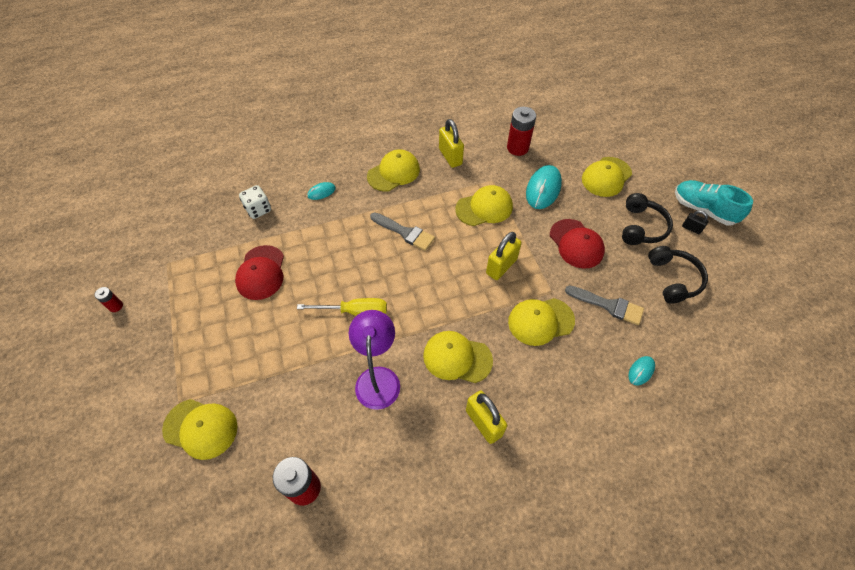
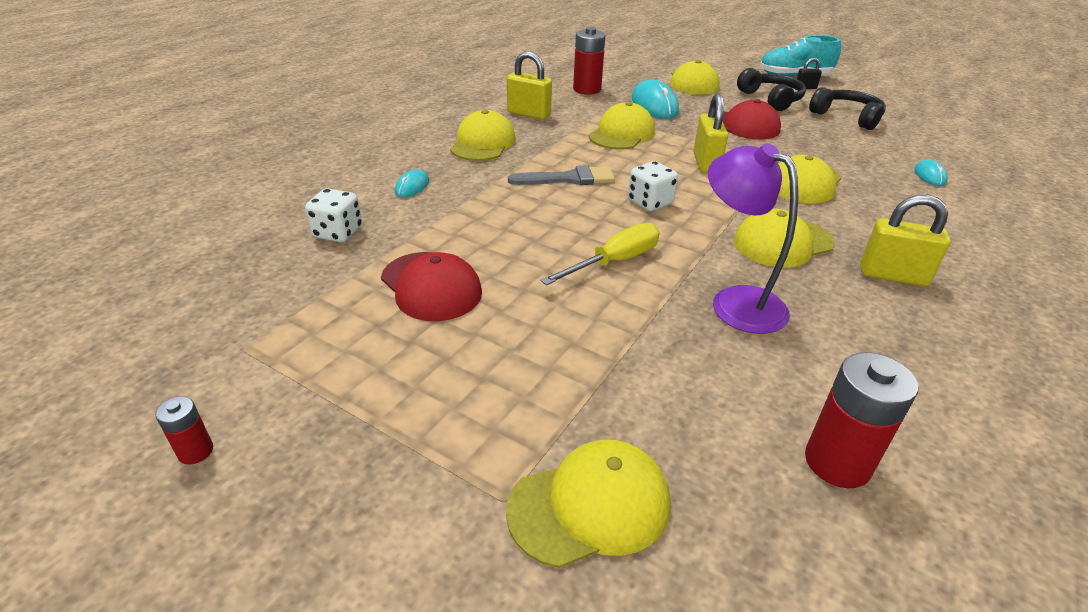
camera: 40 degrees left, 20 degrees down
(425, 279) = (650, 202): none -> white dice
(608, 305) = (833, 150): grey brush -> none

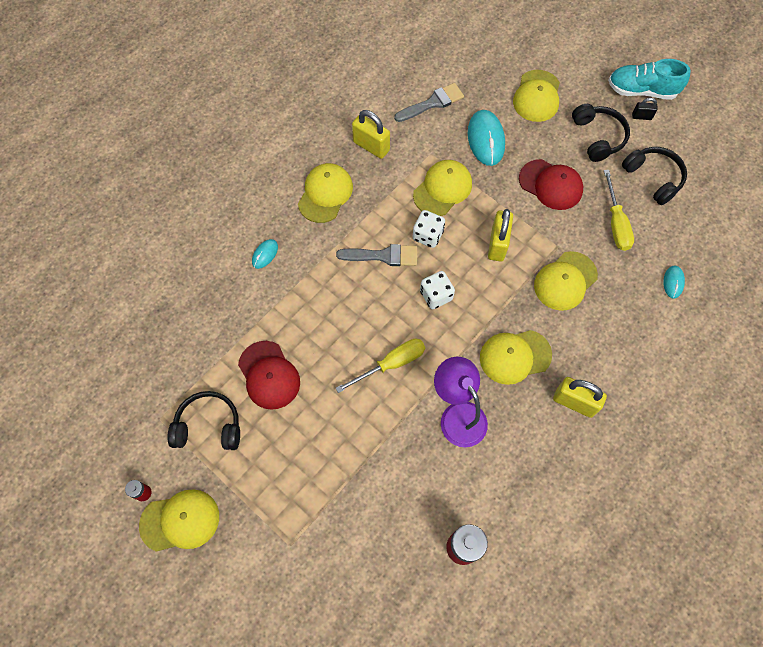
camera: 10 degrees right, 30 degrees up
(332, 349) = (208, 426): none -> black headphones
(338, 233) = (211, 309): white dice -> white dice (427, 235)
(587, 89) = (432, 103): red battery -> grey brush
(590, 506) = (330, 554): yellow cap -> yellow cap (180, 521)
(830, 143) = (615, 223): none -> yellow screwdriver

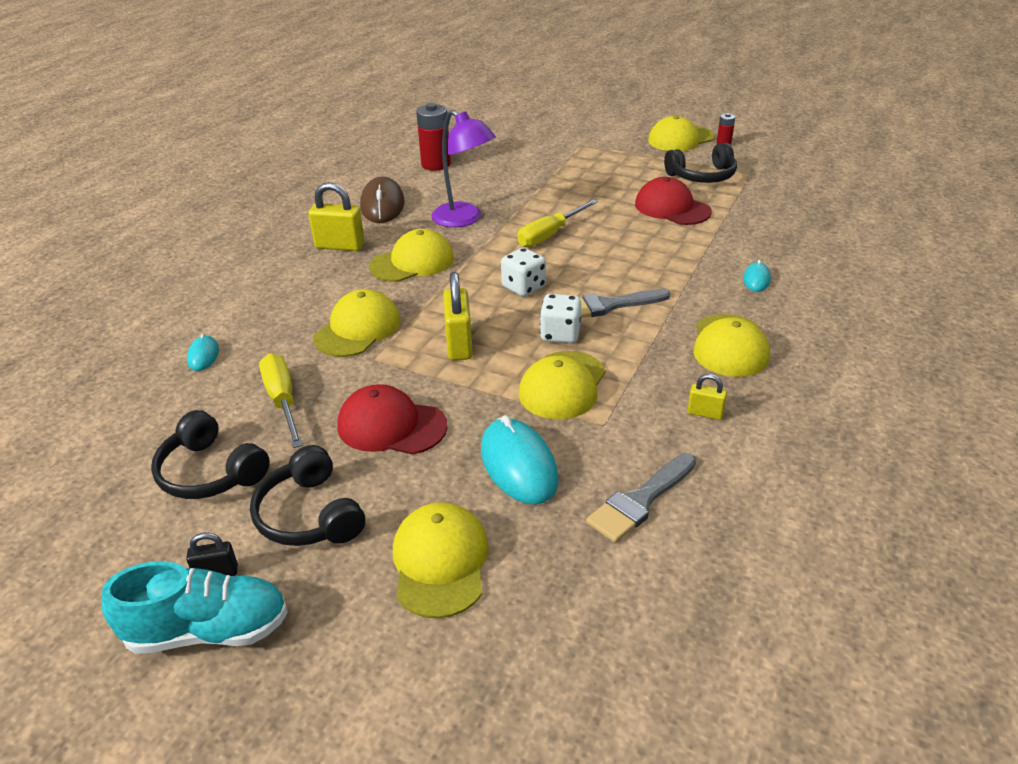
camera: 165 degrees right, 30 degrees down
(371, 146) = (705, 413): yellow padlock -> yellow padlock, size x0.54
(530, 469) = (382, 205): none -> brown mouse

